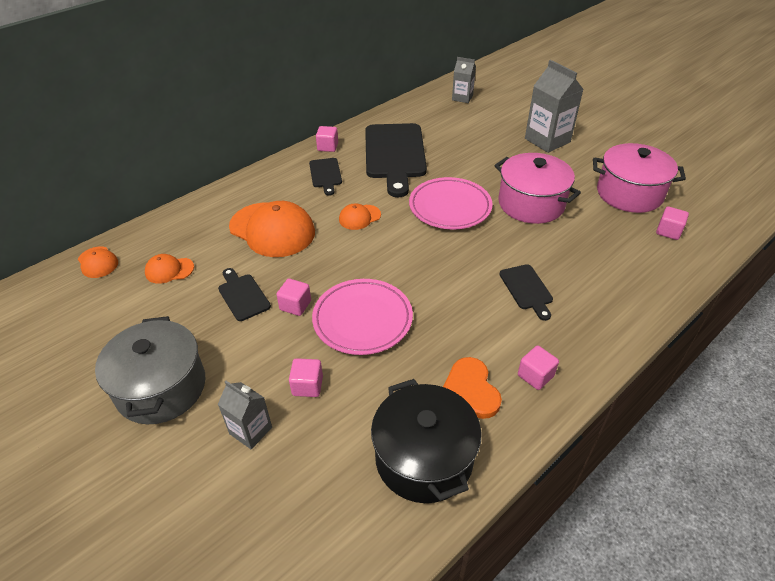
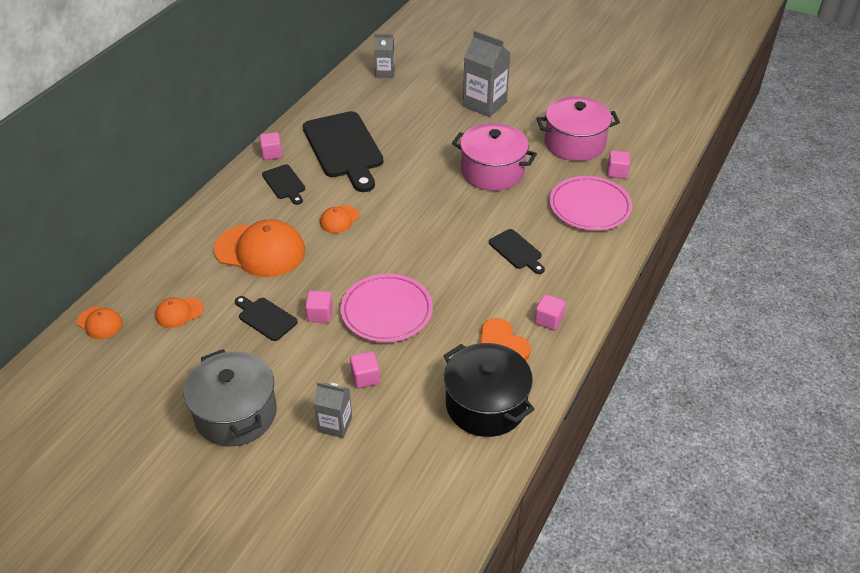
camera: 20 degrees left, 0 degrees up
(450, 207) = (420, 191): pink plate -> pink plate (589, 207)

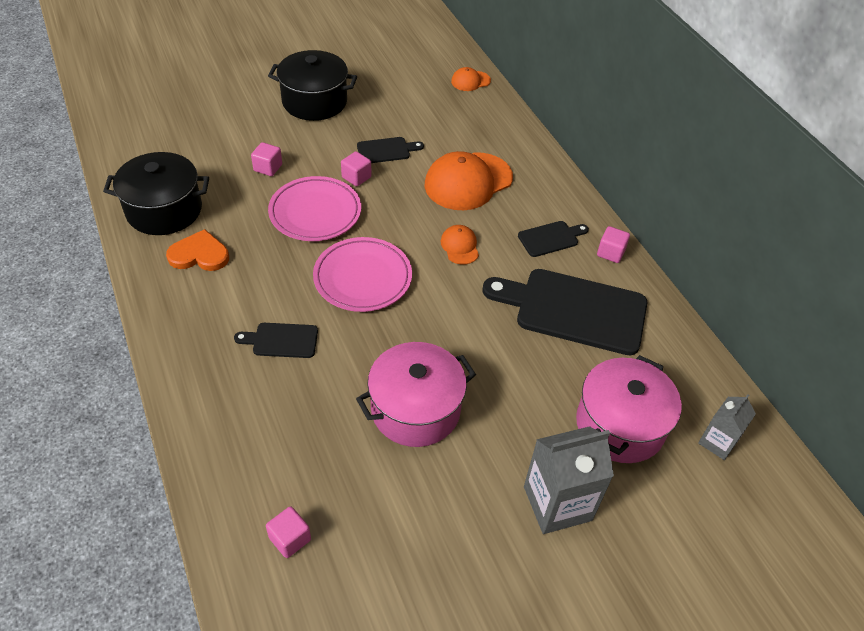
camera: 125 degrees right, 5 degrees up
(179, 312) = (440, 115): orange cap -> none
(236, 414) = (314, 101): grey pot -> black pot
(285, 183) = (550, 238): black cutting board -> black cutting board turned 150 degrees clockwise
(335, 424) = (249, 135): grey carton -> none
(548, 320) = (183, 301): pink cube -> none
(574, 143) = (386, 540): pink pot -> pink pot (620, 425)
(589, 207) = (268, 454): pink plate -> pink plate (362, 278)

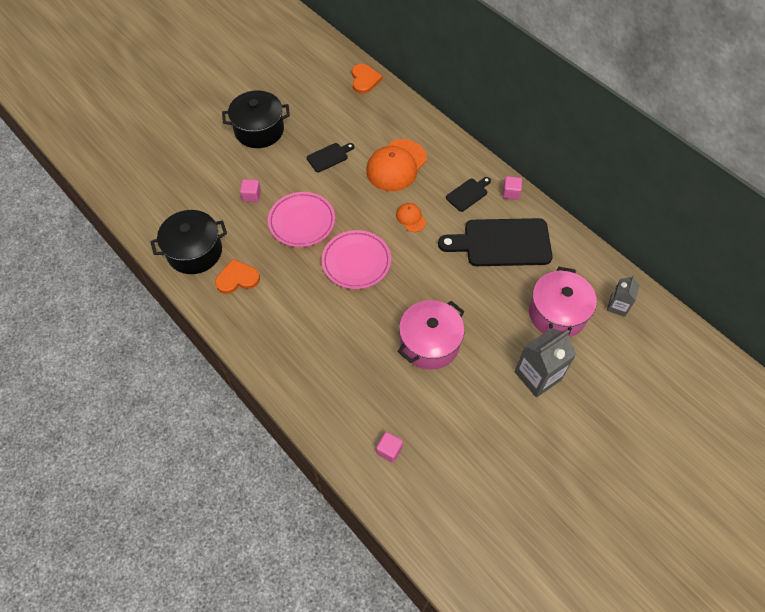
camera: 15 degrees left, 10 degrees up
(281, 340) = (323, 324): black cutting board -> none
(356, 177) = (318, 185): pink cube -> none
(470, 81) = (364, 80): orange cap -> orange heart

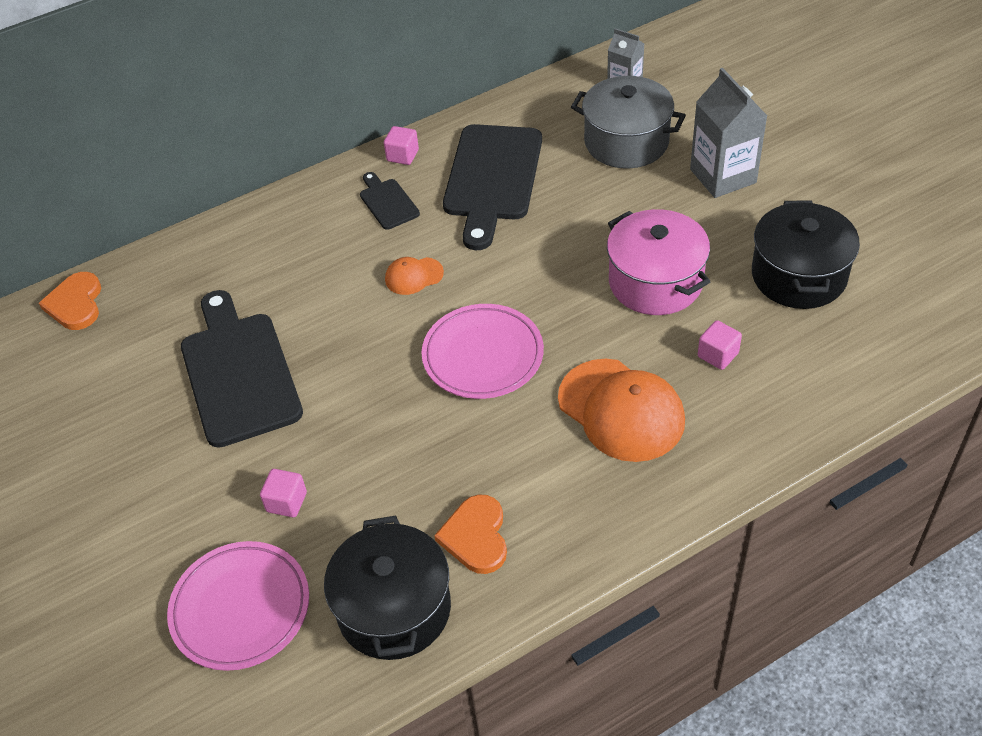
camera: 75 degrees left, 10 degrees down
(259, 130) = (123, 479): black pot -> black pot (798, 275)
(302, 222) = (375, 426): pink plate -> pink plate (241, 608)
(329, 157) = (238, 373): black cutting board -> black cutting board, size x2.10
(364, 80) = (75, 304): orange heart -> orange heart turned 105 degrees counterclockwise
(389, 450) = (833, 350): pink cube -> pink cube (718, 355)
(396, 165) = (296, 282): orange cap -> orange cap (621, 410)
(557, 313) = (626, 142): pink pot -> grey pot

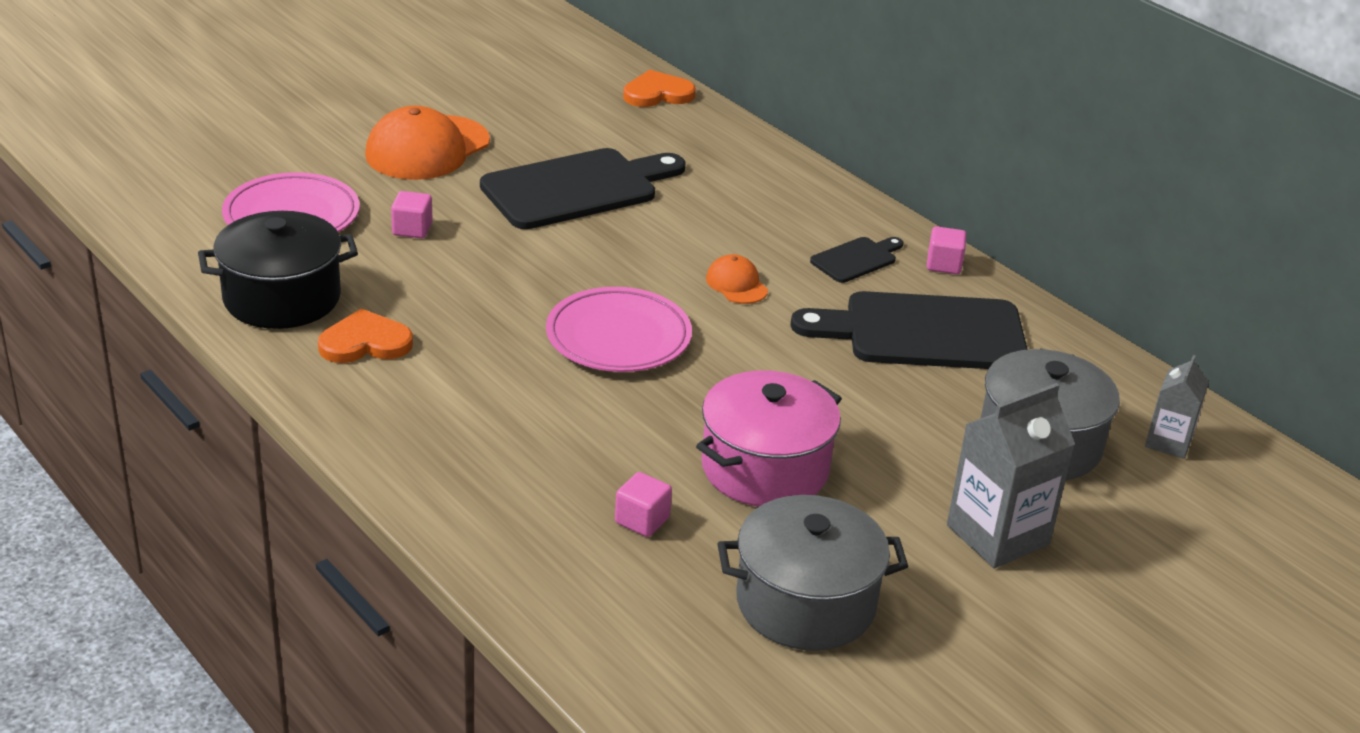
camera: 75 degrees right, 15 degrees down
(621, 410) = (543, 439): orange cap -> orange cap (427, 148)
(798, 275) = (805, 603): black pot -> grey pot

